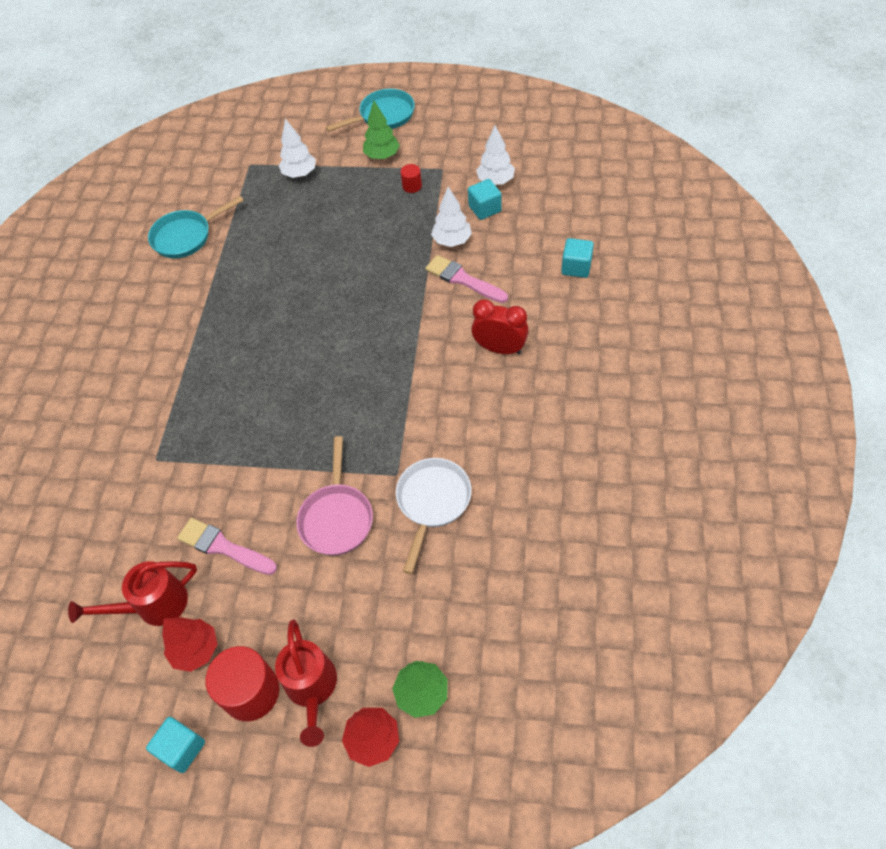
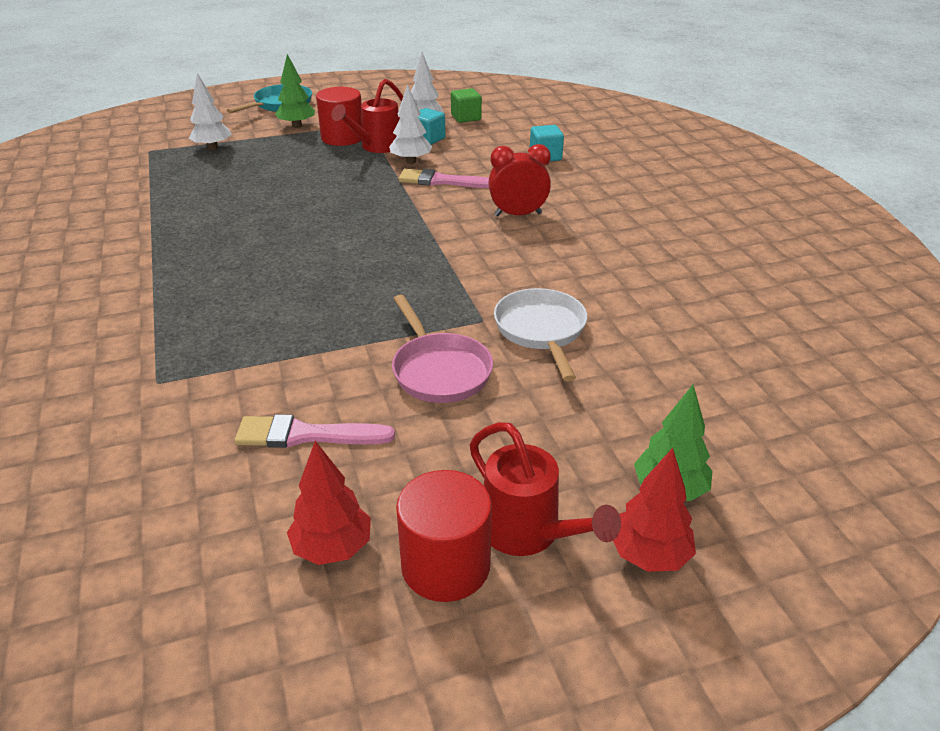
camera: 30 degrees left, 20 degrees down
(154, 605) = (237, 521): red watering can -> red watering can (376, 147)
(182, 748) = (382, 669): turquoise cube -> none
(186, 236) = (97, 206): turquoise pan -> none
(412, 186) = (342, 138): red cylinder -> red cylinder, size x2.06
(539, 181) = (466, 117): none -> green cube

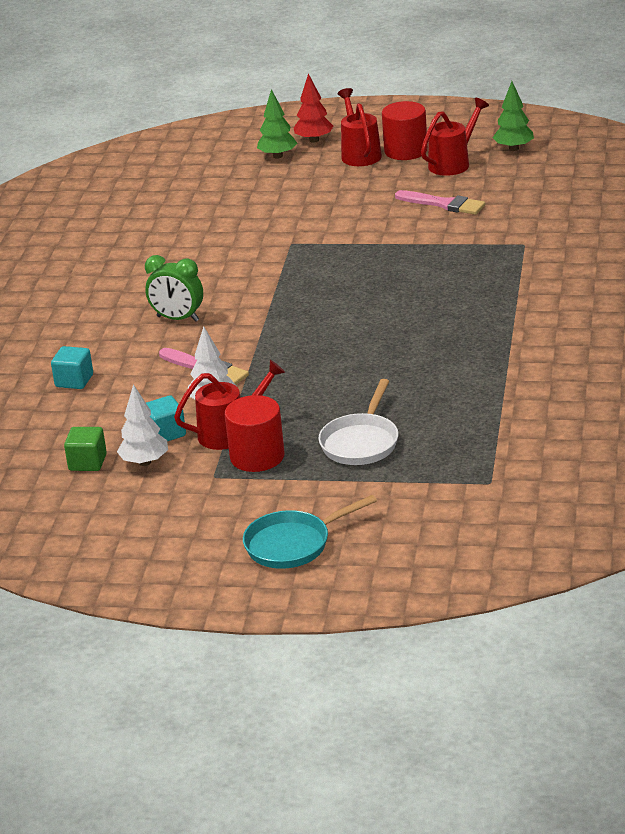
camera: 150 degrees left, 5 degrees down
(212, 148) = (414, 471): white tree -> none
(297, 126) = (296, 492): green tree -> green tree (513, 148)
(332, 548) = (453, 163): red tree -> red watering can
(439, 370) = (345, 221): pink pan -> none
(518, 214) = (177, 319): red clock -> green clock
(541, 331) = (260, 230): white pan -> white pan (361, 442)

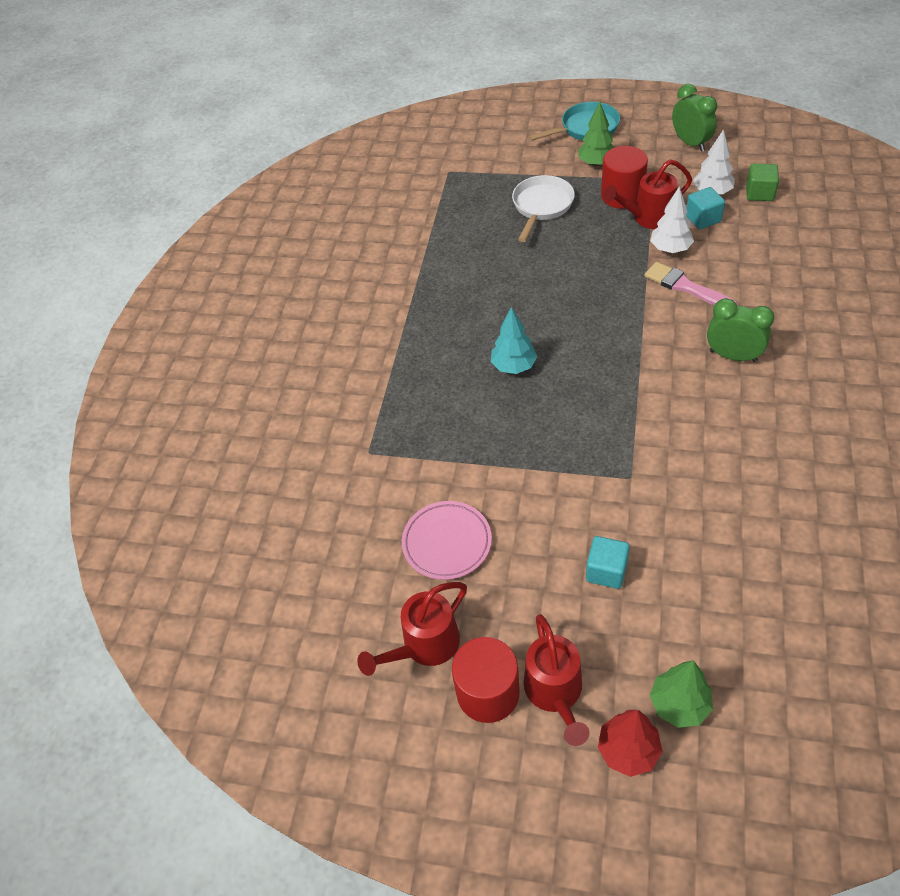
camera: 175 degrees left, 20 degrees up
(74, 381) = (809, 278): turquoise cube -> turquoise cube (606, 571)
(151, 524) = (690, 143): none -> green clock
(393, 302) = (513, 366): none -> turquoise tree
(444, 204) = (447, 543): pink brush -> pink plate
(513, 148) = (337, 677): green tree -> green tree (596, 163)

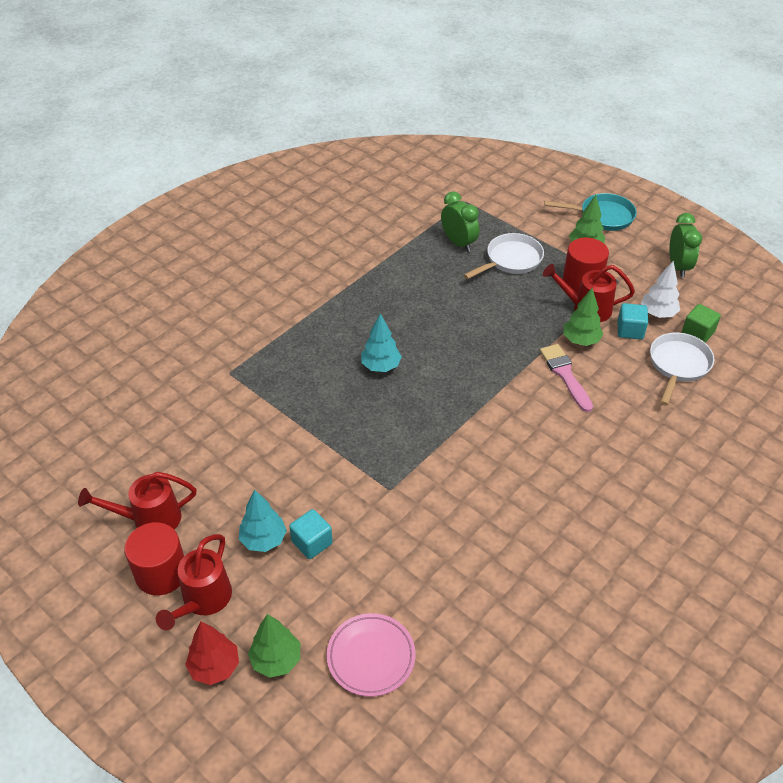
camera: 25 degrees right, 5 degrees down
(447, 543) = (224, 461): pink plate -> pink plate (371, 657)
(558, 596) = (263, 540): none -> turquoise tree
(670, 249) = (581, 340): white tree -> green tree
(733, 356) = (552, 445): green clock -> green clock (458, 243)
(770, 229) = (678, 365): none -> white pan

